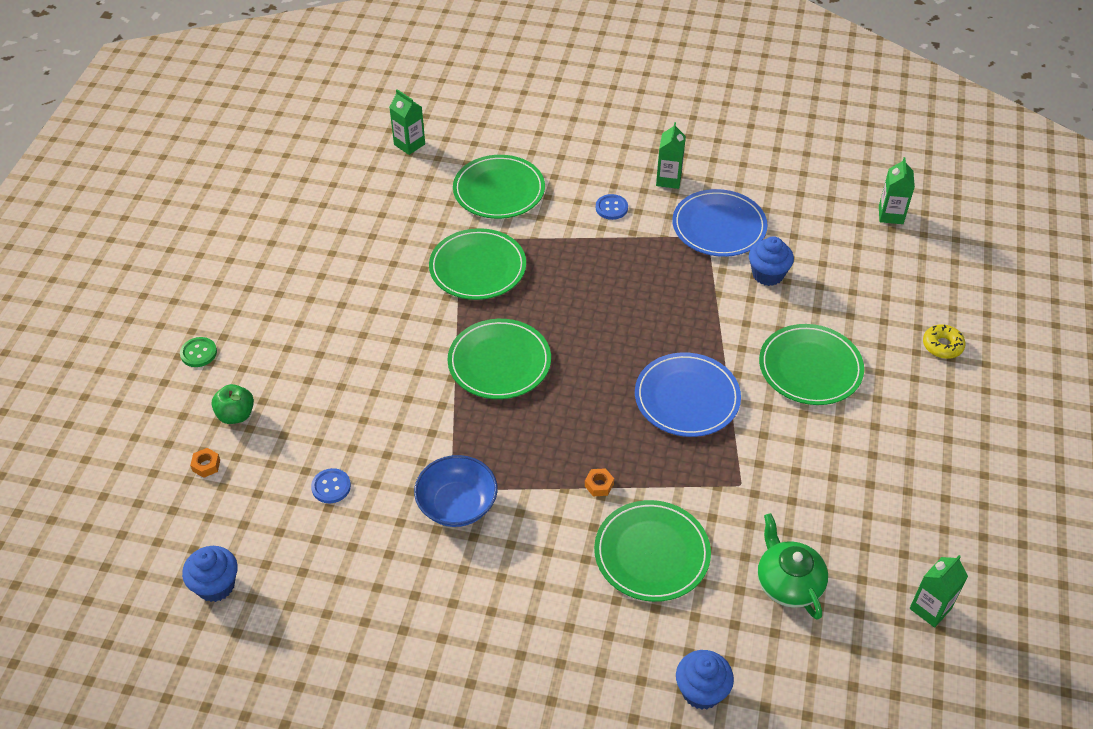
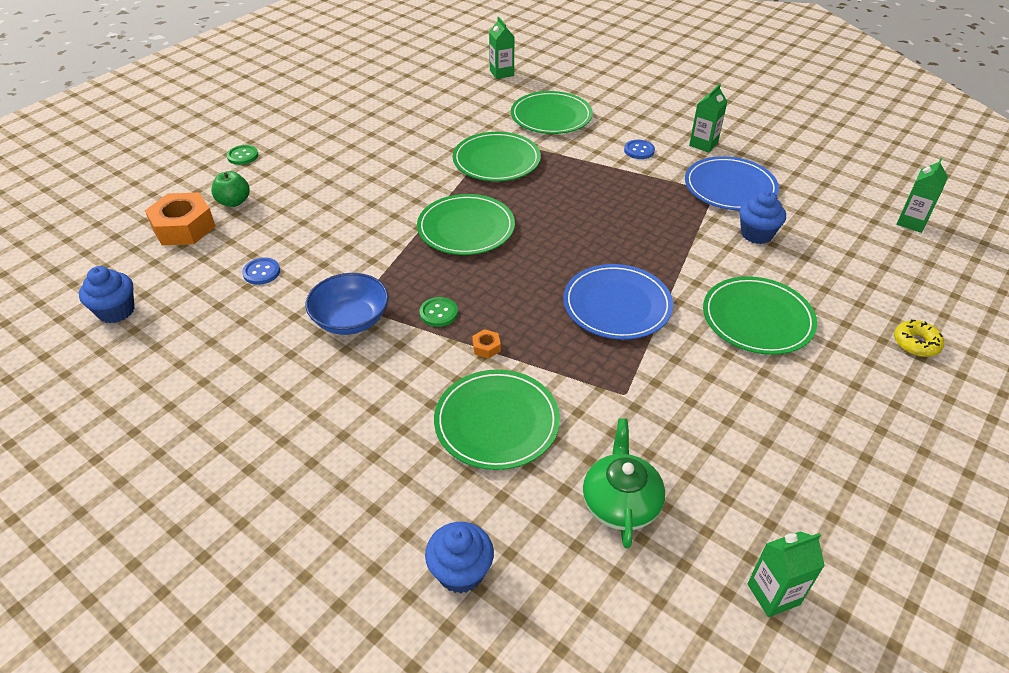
camera: 25 degrees right, 5 degrees down
(206, 465) = (184, 227): orange nut -> orange nut, size x2.43
(534, 466) = (438, 313): none -> green button

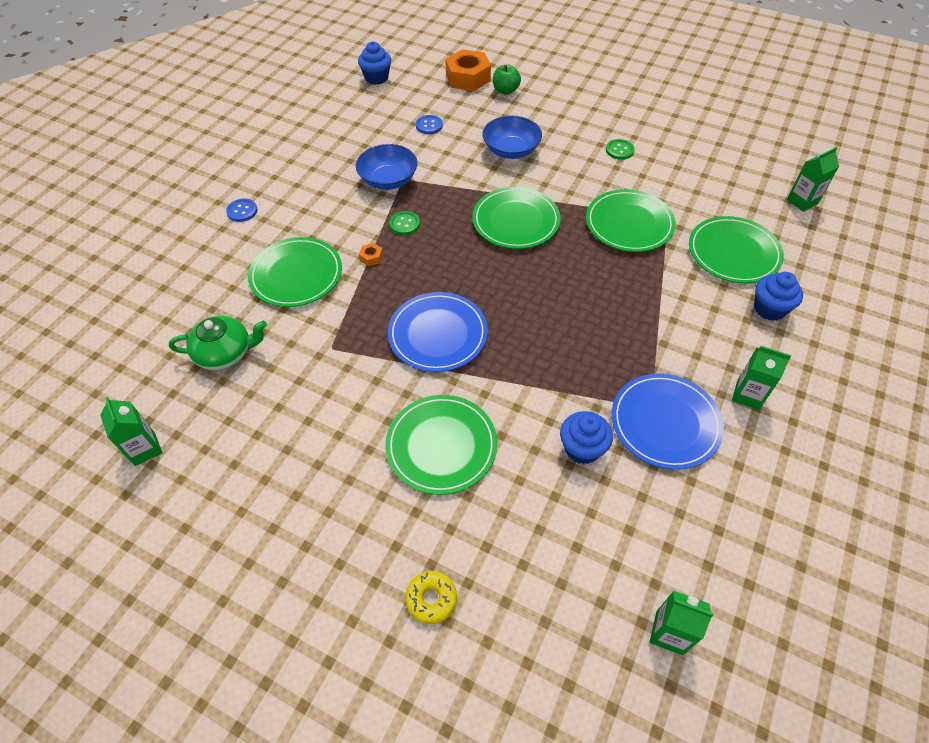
camera: 80 degrees right, 10 degrees up
(243, 156) = (566, 78): green button -> green button (619, 150)
(348, 214) = (511, 150): none -> blue bowl
(461, 572) = (175, 276): blue cupcake -> blue cupcake (769, 309)
(639, 150) = (702, 334): blue button -> blue button (242, 211)

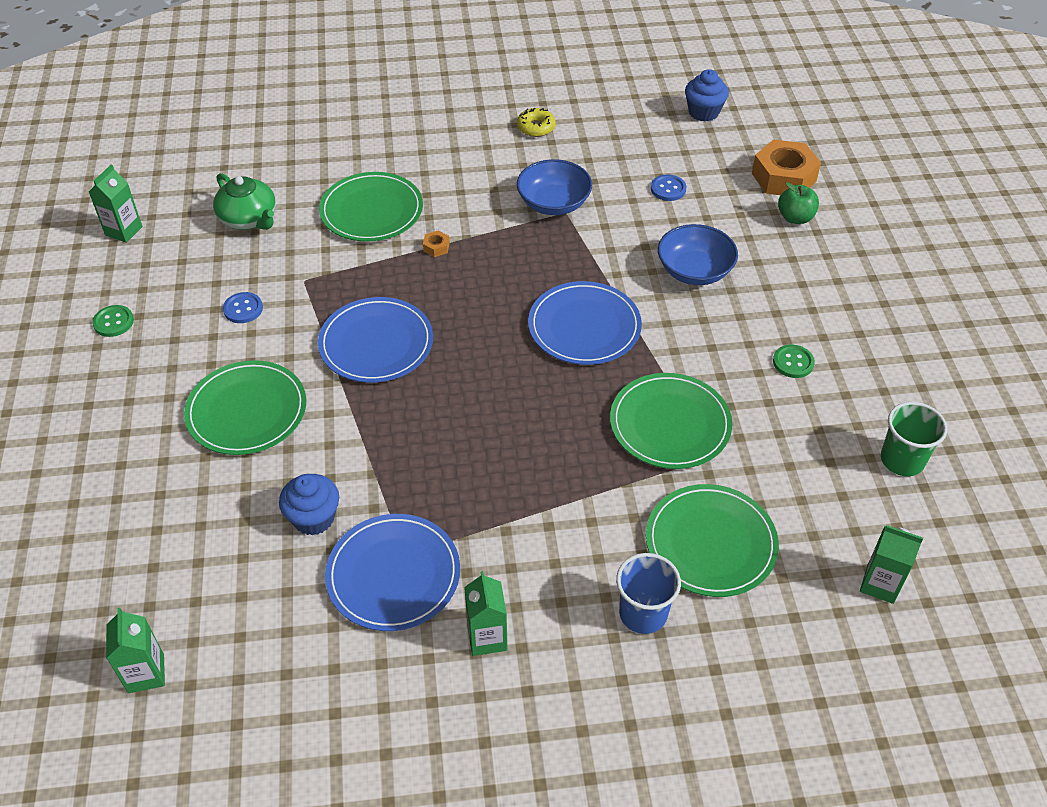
camera: 55 degrees right, 5 degrees down
(242, 211) = (420, 133): blue button -> blue button (243, 309)
(404, 224) = (502, 247): green button -> green button (113, 322)
(431, 599) = (87, 481): yellow donut -> yellow donut (536, 127)
(516, 221) = (584, 327): green plate -> blue plate
(721, 149) = (902, 460): none -> green cup
(769, 309) = (643, 613): blue cupcake -> blue cup

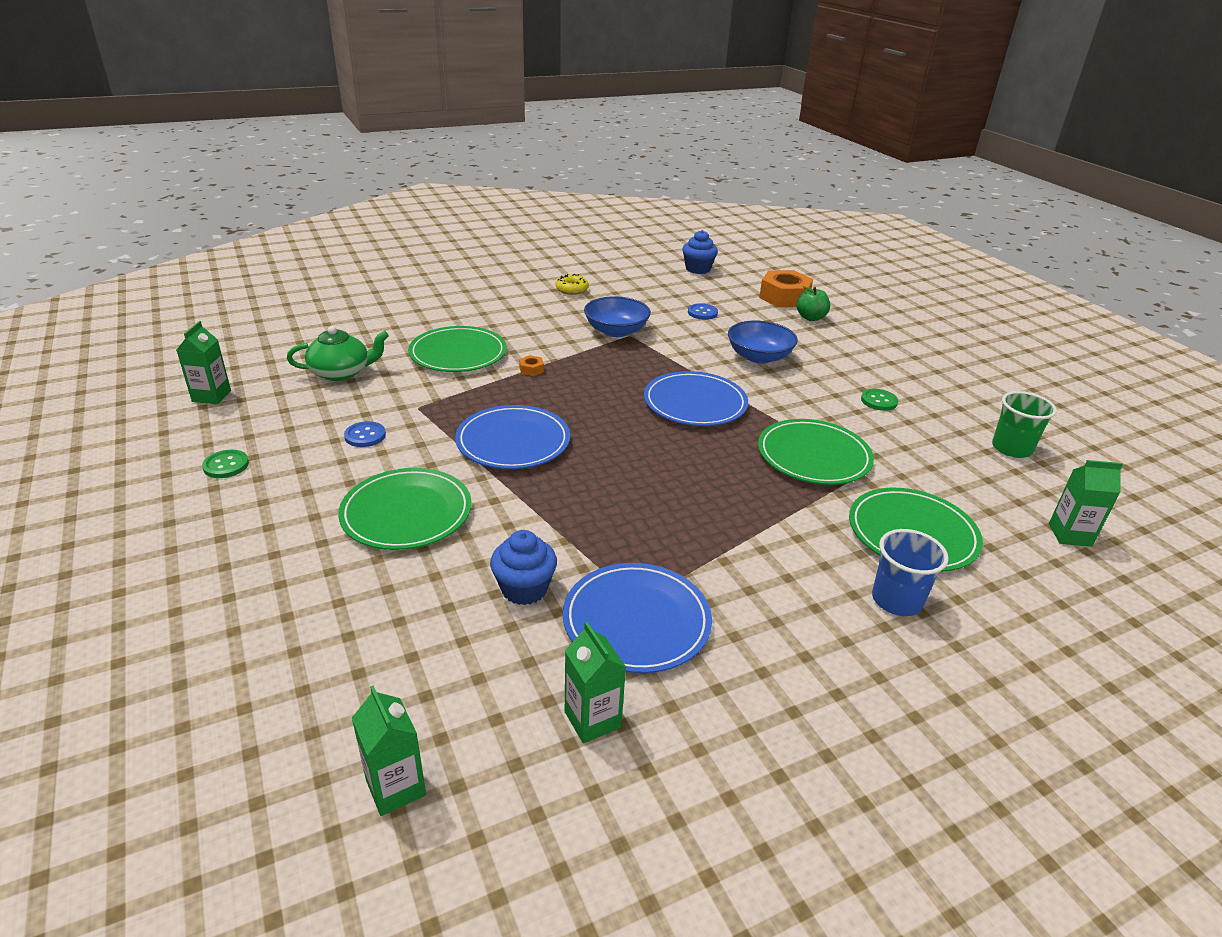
camera: 20 degrees left, 15 degrees down
(249, 219) = (341, 372): green teapot -> green teapot turned 45 degrees counterclockwise
(487, 637) = (766, 655): green carton -> green carton (592, 719)

